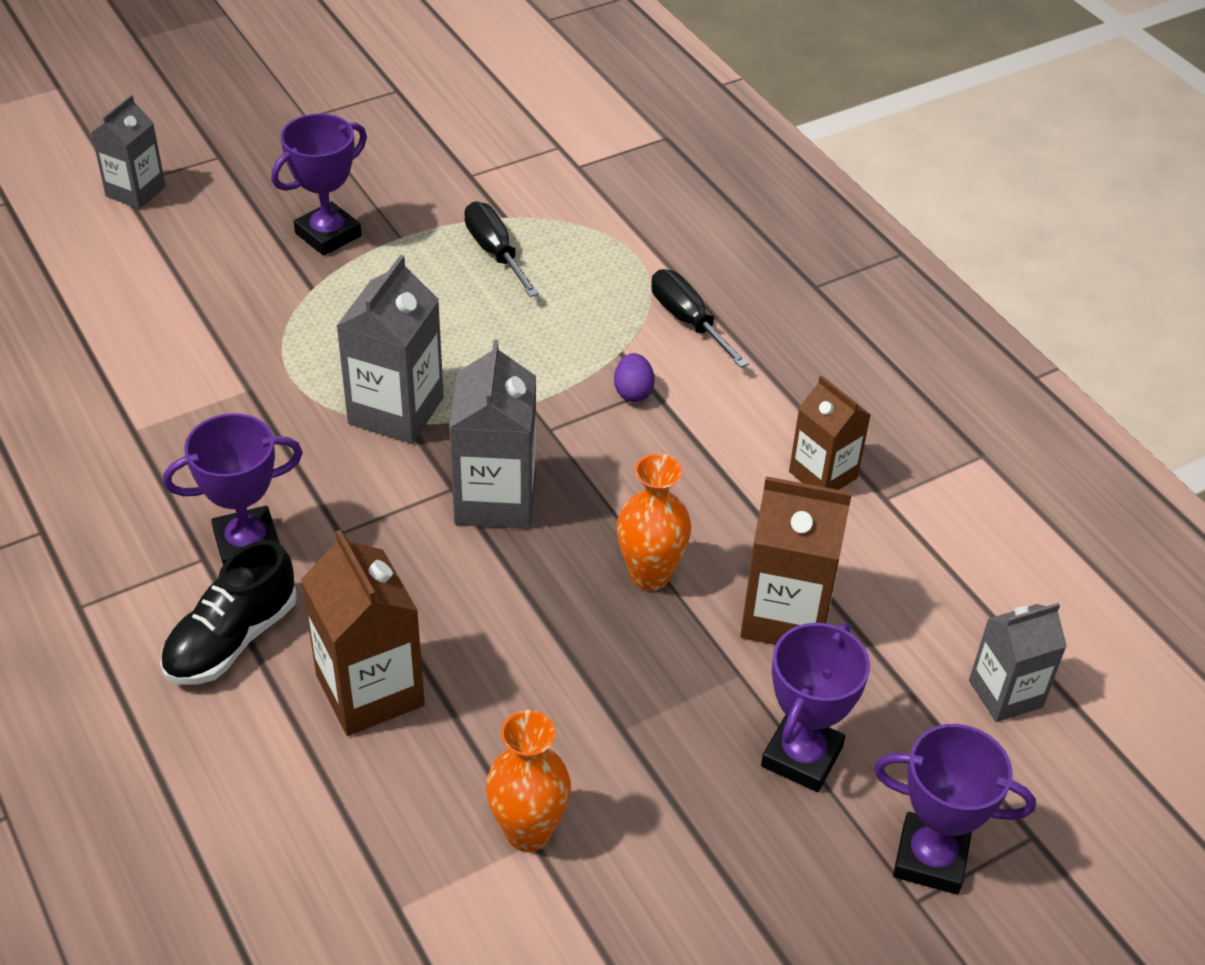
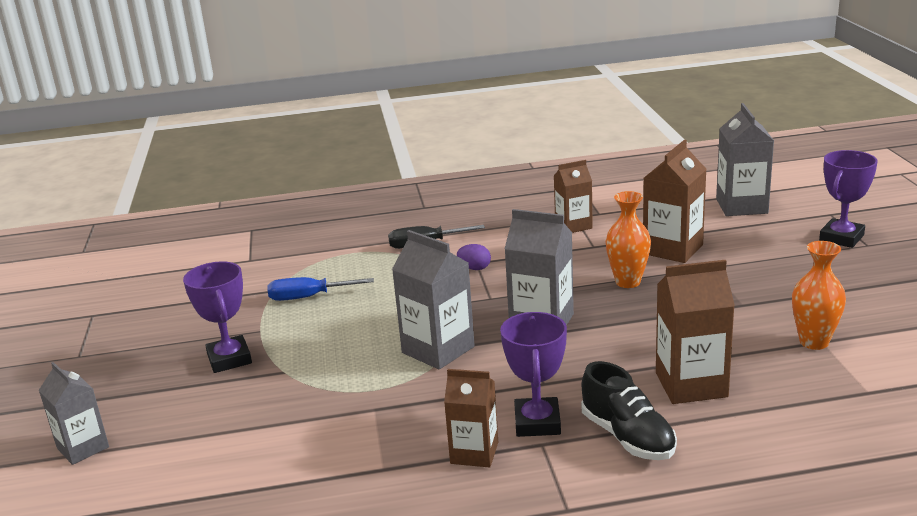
camera: 65 degrees left, 20 degrees down
(175, 500) = (474, 453): none -> brown carton
(495, 252) = (309, 297): black screwdriver -> blue screwdriver
(801, 756) = (772, 259): purple trophy -> none
(1005, 694) = (741, 206): grey carton -> grey carton, size x1.50

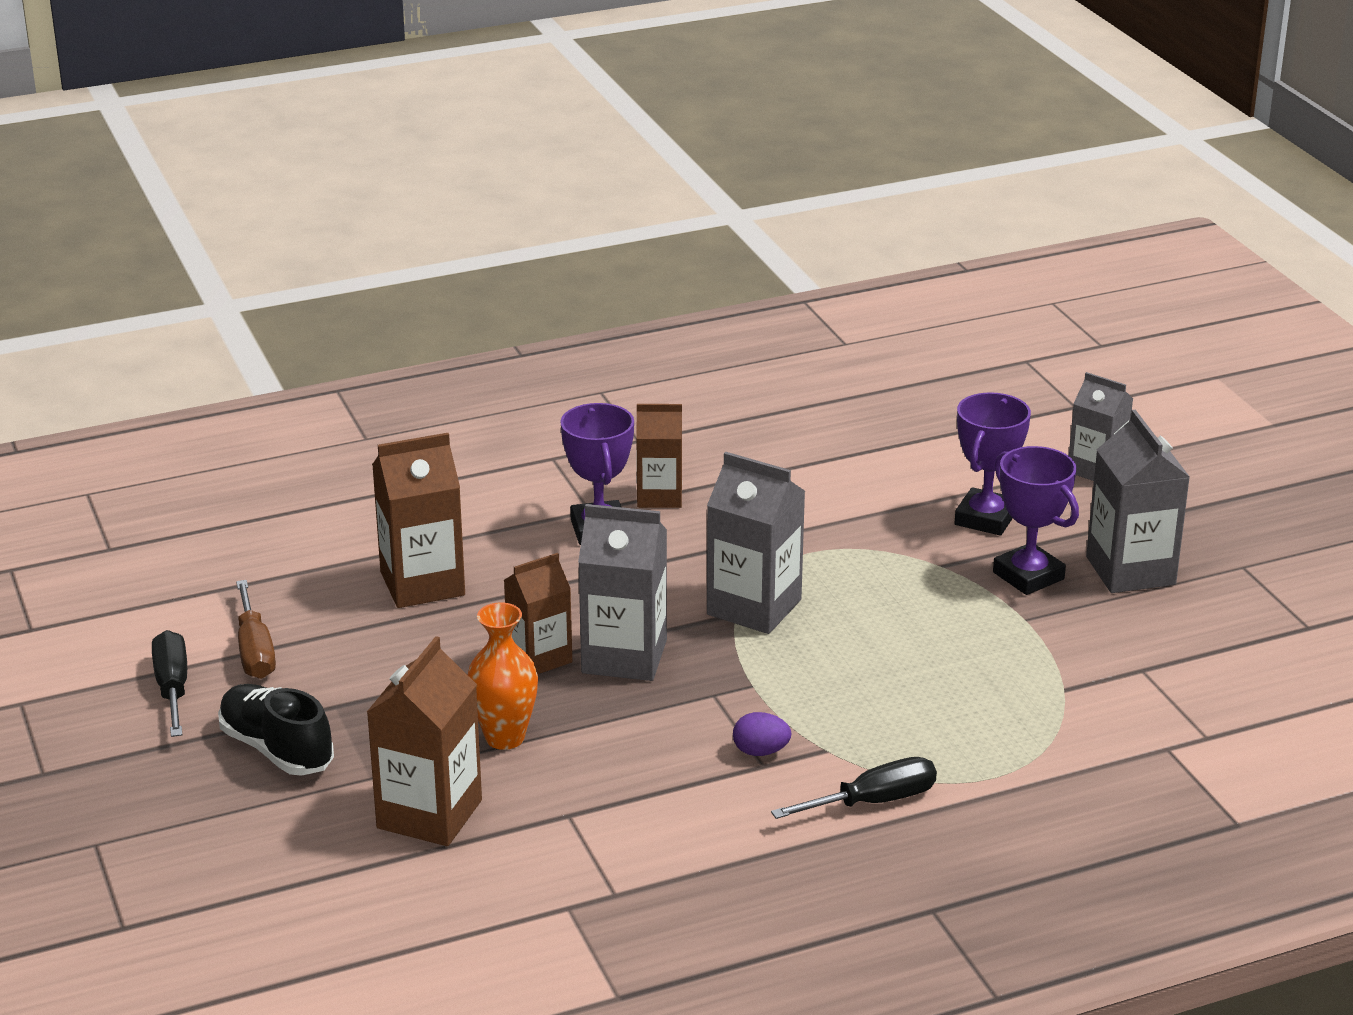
camera: 165 degrees right, 5 degrees up
(309, 297) = (998, 678): blue screwdriver -> none
(573, 226) = (612, 867): brown carton -> brown carton (539, 657)
(627, 437) = (497, 522): black shoe -> black shoe (277, 749)
(741, 206) = (285, 943): grey carton -> grey carton (1130, 570)
(814, 342) = (255, 651): orange vase -> brown screwdriver
(841, 238) = (131, 859): purple trophy -> purple trophy (985, 518)
(865, 321) = (172, 688): none -> black screwdriver

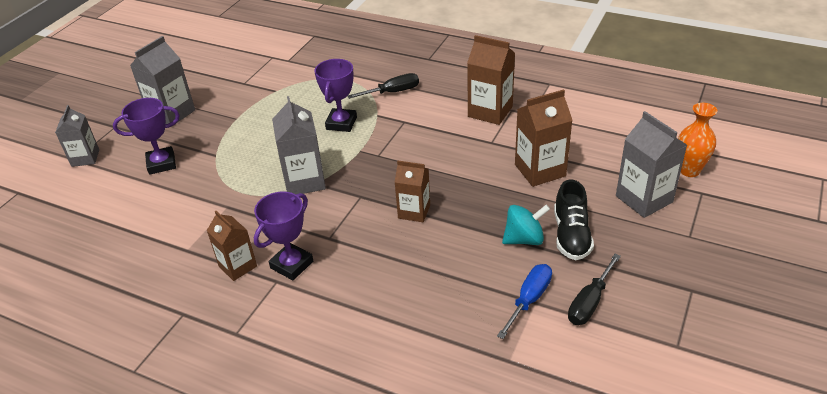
camera: 130 degrees left, 10 degrees up
(255, 651) = (529, 300): brown screwdriver -> blue screwdriver
(339, 709) = (524, 239): none -> turquoise spinning top
(422, 584) = (407, 288): brown carton -> brown carton (490, 111)
(505, 737) = (474, 184): orange vase -> orange vase (689, 170)
(624, 656) = (383, 191): grey carton -> grey carton (644, 199)
(760, 751) = (397, 126): purple egg -> none
(873, 802) = (392, 92): black screwdriver -> black screwdriver turned 135 degrees clockwise
(1028, 576) = (201, 132): purple trophy -> purple trophy (341, 123)

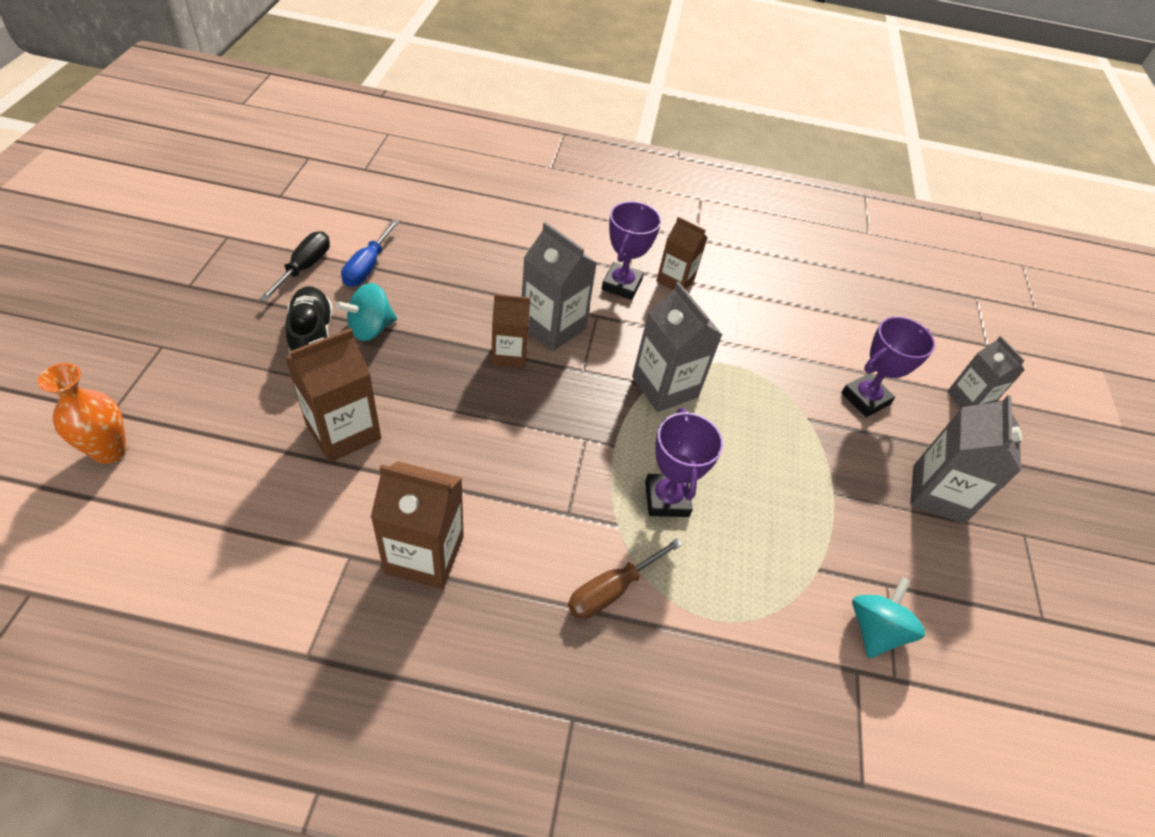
camera: 155 degrees right, 10 degrees up
(266, 70) = (874, 629): none -> turquoise spinning top
(392, 92) = (612, 590): black screwdriver -> brown screwdriver
(644, 199) = (201, 395): grey carton -> grey carton (552, 327)

